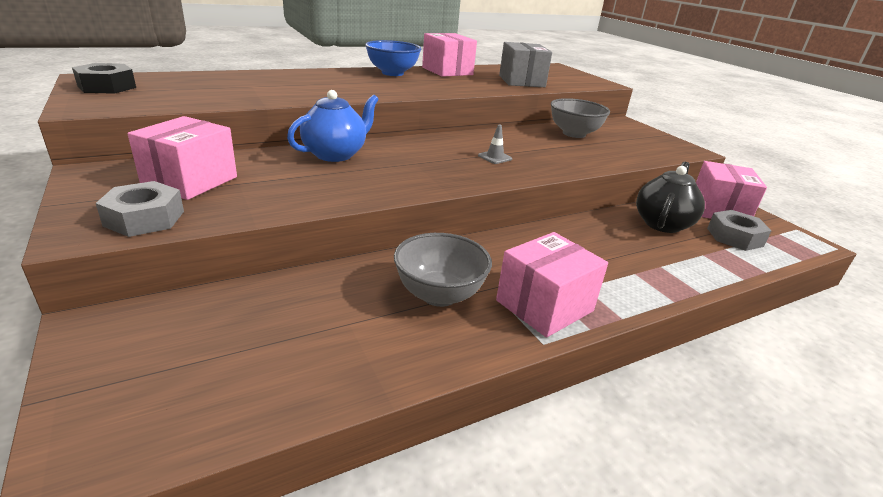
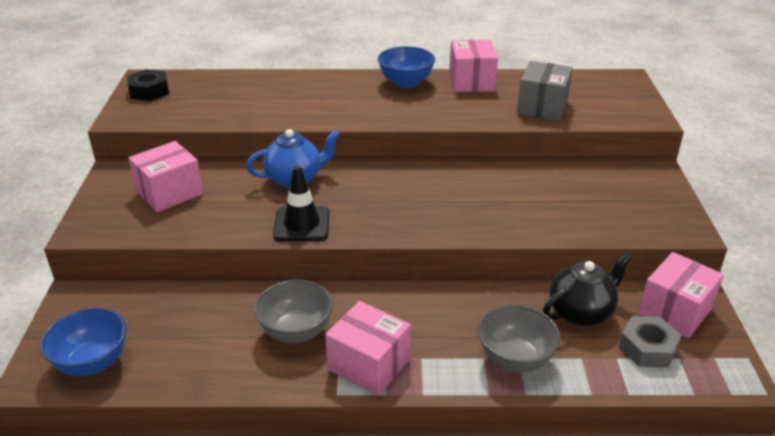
camera: 30 degrees right, 5 degrees up
(145, 218) = (123, 225): grey nut -> none
(182, 405) = (92, 363): none -> blue bowl
(380, 186) = (301, 224): none -> black traffic cone
(495, 157) = (438, 205): grey traffic cone -> none
(544, 306) = (368, 364): pink box -> pink box turned 45 degrees clockwise
(574, 134) = (565, 183): grey bowl -> grey bowl (515, 359)

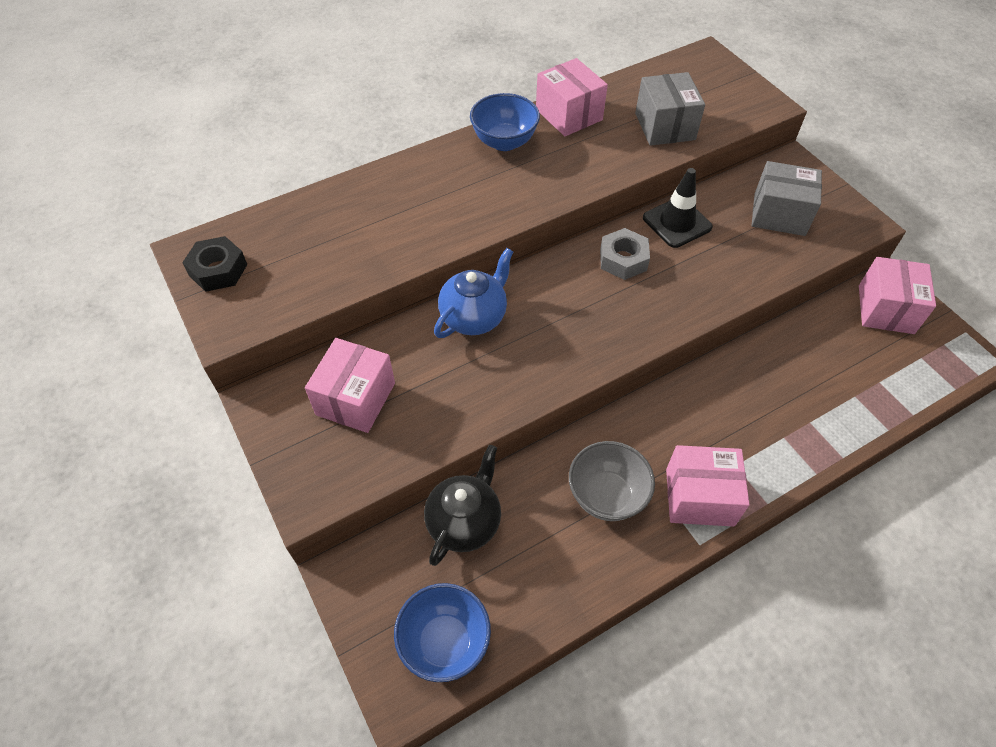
camera: 30 degrees left, 20 degrees up
(301, 224) = (535, 375): black traffic cone -> black traffic cone (677, 223)
(515, 359) = (808, 425): grey bowl -> none
(581, 312) = (820, 346): black teapot -> black teapot (464, 522)
(609, 200) = (779, 214): none -> grey box
(647, 348) = (893, 359): grey nut -> grey nut (623, 260)

